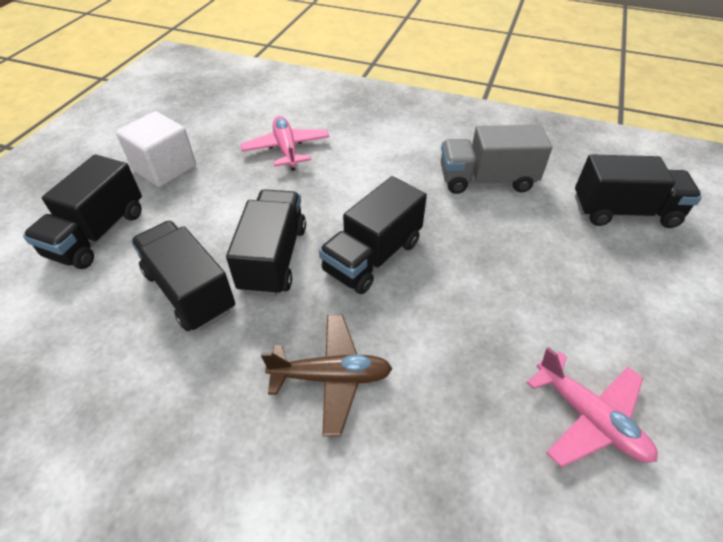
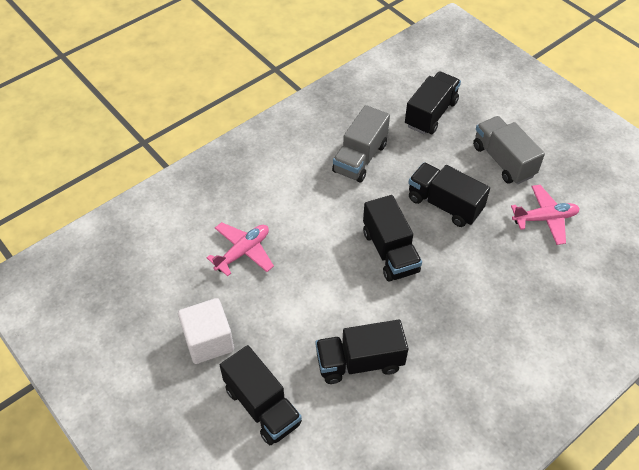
camera: 60 degrees left, 5 degrees up
(274, 258) = (358, 305): black truck -> black truck (444, 204)
(286, 149) = (243, 252): pink plane -> pink plane turned 120 degrees clockwise
(331, 377) = (467, 312): brown plane -> none
(639, 317) = (503, 161): none -> grey truck

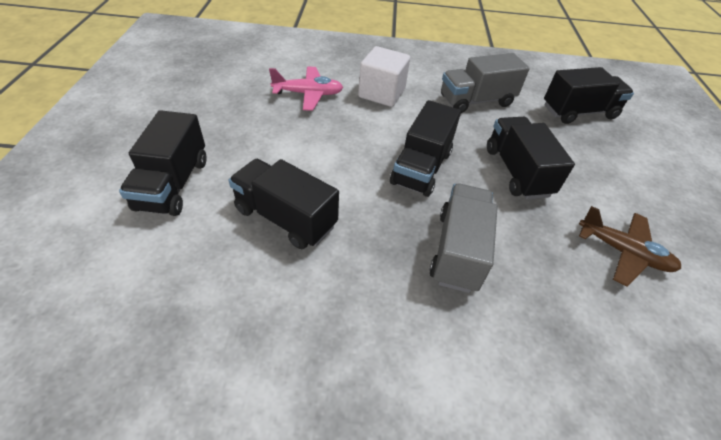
camera: 40 degrees right, 5 degrees down
(208, 341) = (207, 121): white cube -> white cube (381, 93)
(503, 161) = (621, 181): grey truck -> grey truck (458, 250)
(545, 218) = (623, 252): pink plane -> brown plane

